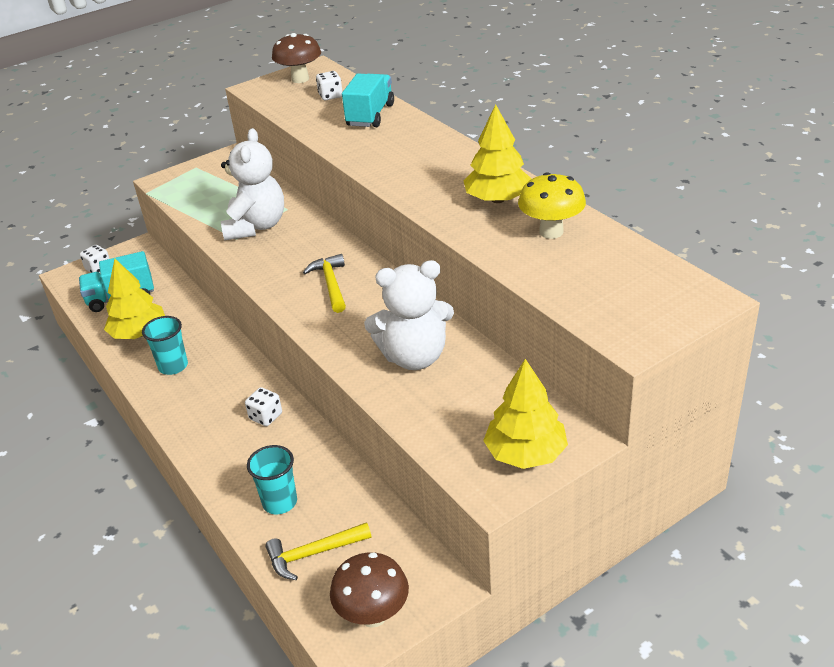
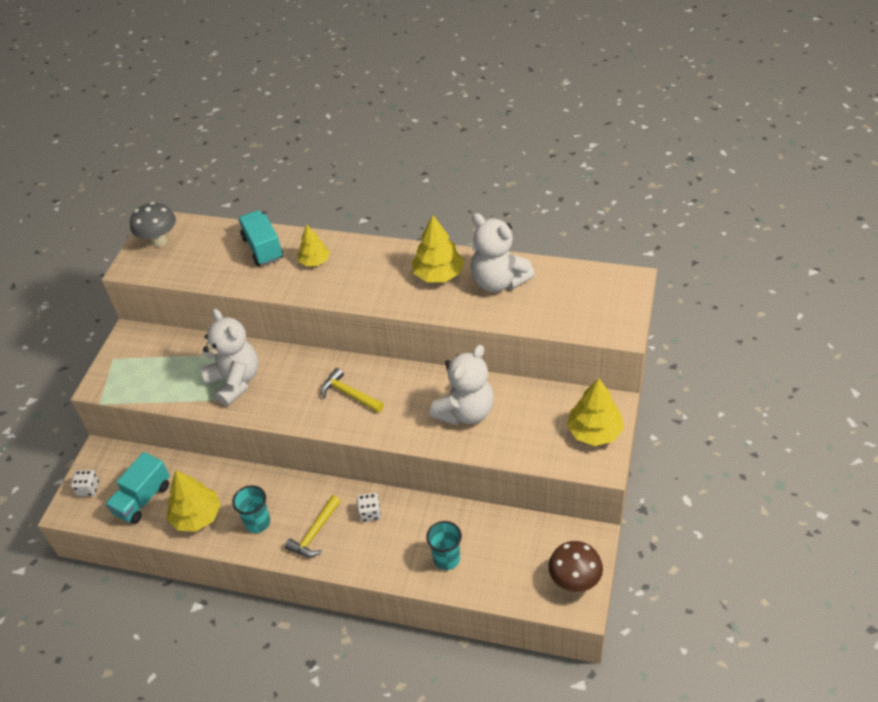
camera: 40 degrees left, 10 degrees up
(300, 79) = (159, 241): brown mushroom -> grey mushroom
(313, 554) = (503, 573): yellow hammer -> yellow hammer (315, 533)
(330, 96) = (207, 245): white dice -> none
(399, 142) = (315, 261): none -> yellow tree
(551, 232) = (498, 281): yellow mushroom -> white teddy bear

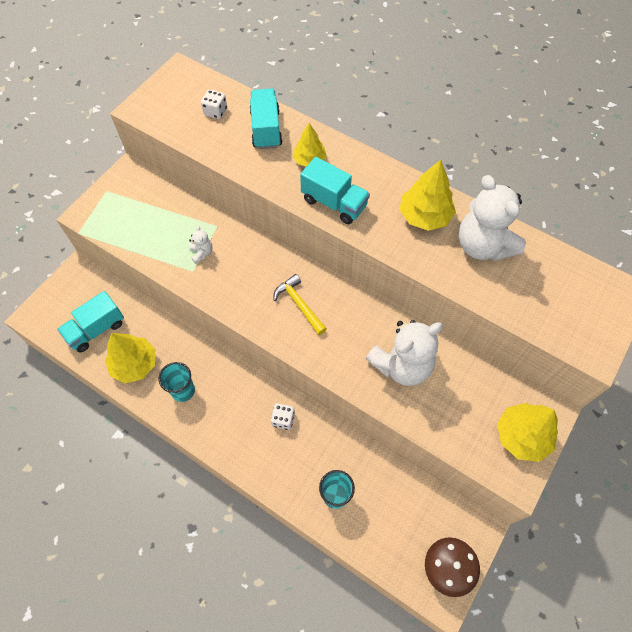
camera: 15 degrees right, 15 degrees up
(88, 488) = (56, 302): white dice -> white dice (215, 112)
(159, 241) = (175, 90): grey mushroom -> none
(235, 381) = (202, 253): white teddy bear -> white teddy bear, size x0.44
(315, 533) = (228, 421): yellow hammer -> none
(351, 289) = (334, 203): none -> turquoise truck

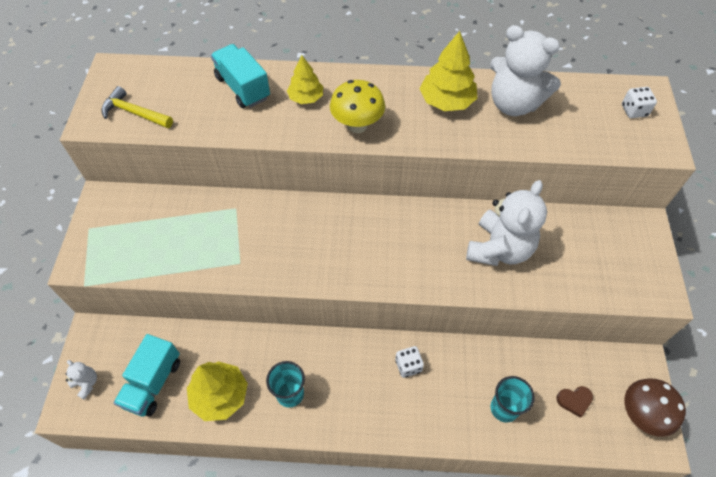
camera: 30 degrees left, 5 degrees down
(202, 253) = (237, 241): white teddy bear -> white teddy bear (86, 383)
(215, 112) = (178, 92): white dice -> white dice (634, 110)
(299, 304) = (369, 242): yellow hammer -> yellow hammer (134, 113)
(334, 203) = (357, 125): turquoise truck -> yellow mushroom
(397, 523) = (574, 400): none -> brown heart
(522, 436) = (638, 256): yellow tree -> none

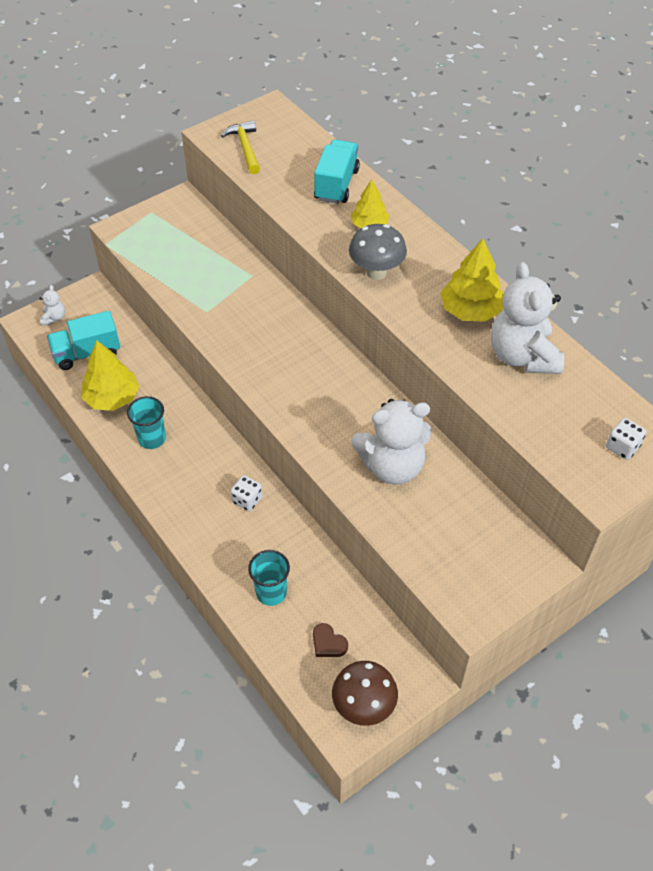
camera: 50 degrees right, 5 degrees down
(357, 125) = (376, 272): yellow mushroom -> grey mushroom

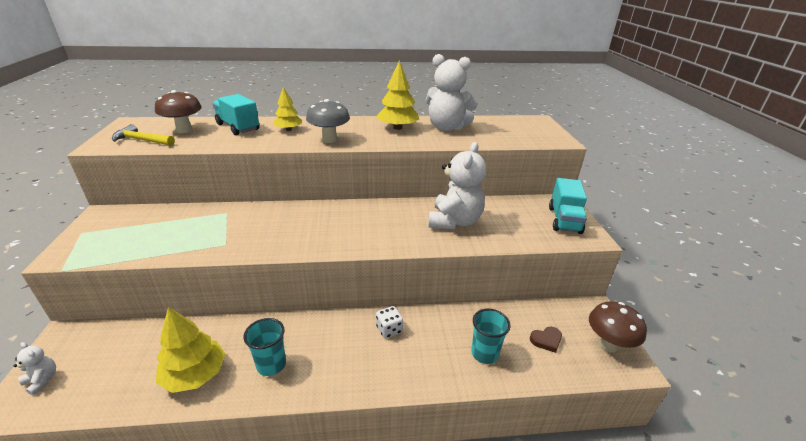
camera: 60 degrees left, 20 degrees down
(87, 353) = (121, 371): turquoise truck -> turquoise truck (564, 220)
(292, 155) = (184, 130): none -> brown mushroom
(622, 447) = (532, 127): white dice -> none

